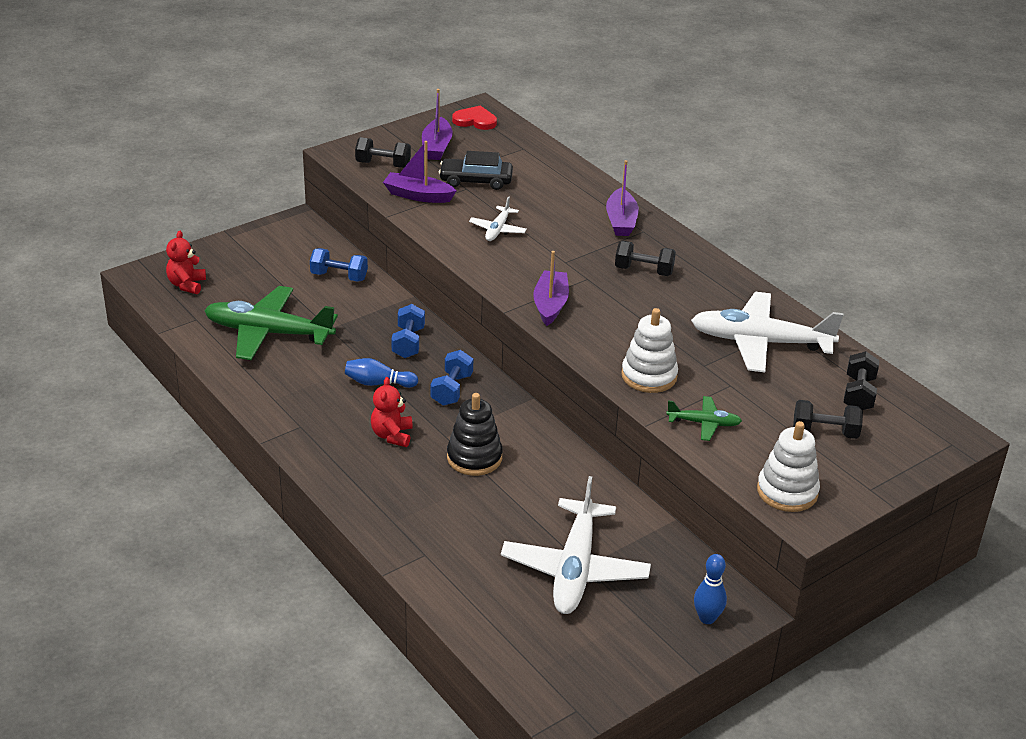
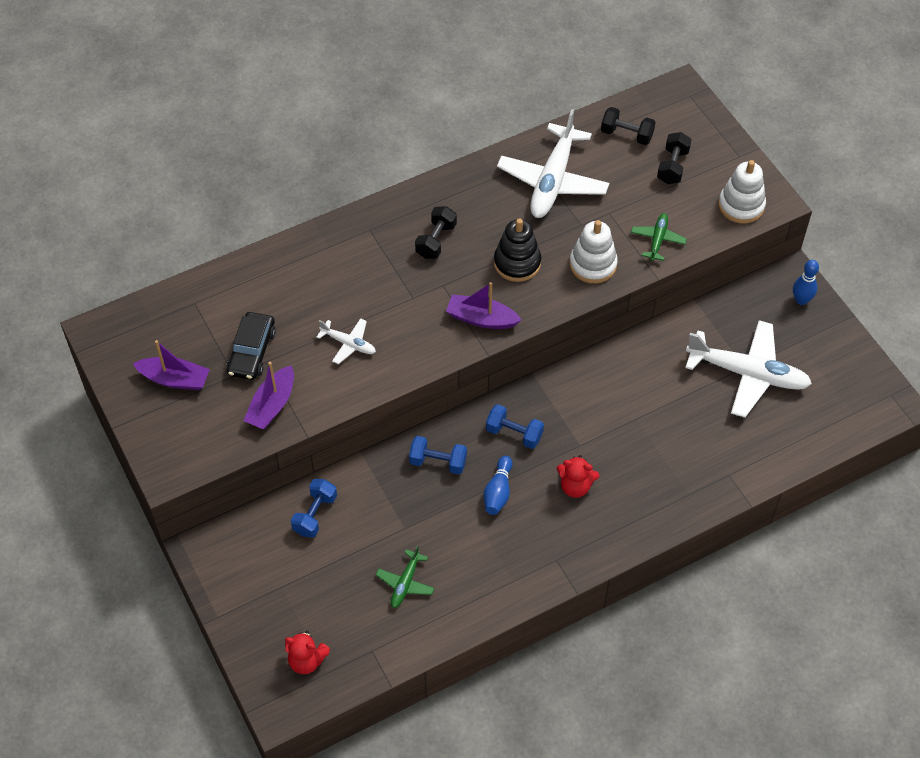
camera: 80 degrees left, 20 degrees up
(268, 333) = (405, 583): green plane -> green plane, size x0.48
(383, 164) = (202, 432): black dumbbell -> none
(474, 458) = (610, 426): black stacking toy -> black stacking toy (517, 263)
(475, 120) = (125, 338): red heart -> none
(621, 221) = (349, 243): purple boat -> none

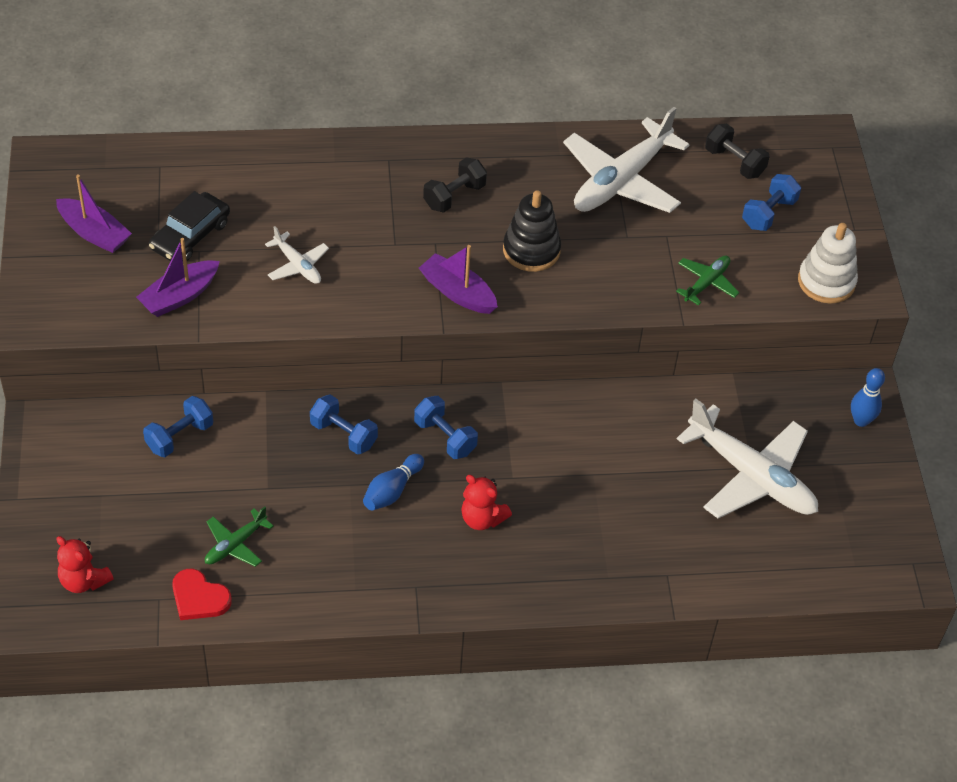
camera: 20 degrees right, 5 degrees down
(401, 636) = (199, 598): none -> red heart
(593, 265) = (616, 282): white stacking toy -> none
(672, 166) = (768, 213): black dumbbell -> blue dumbbell

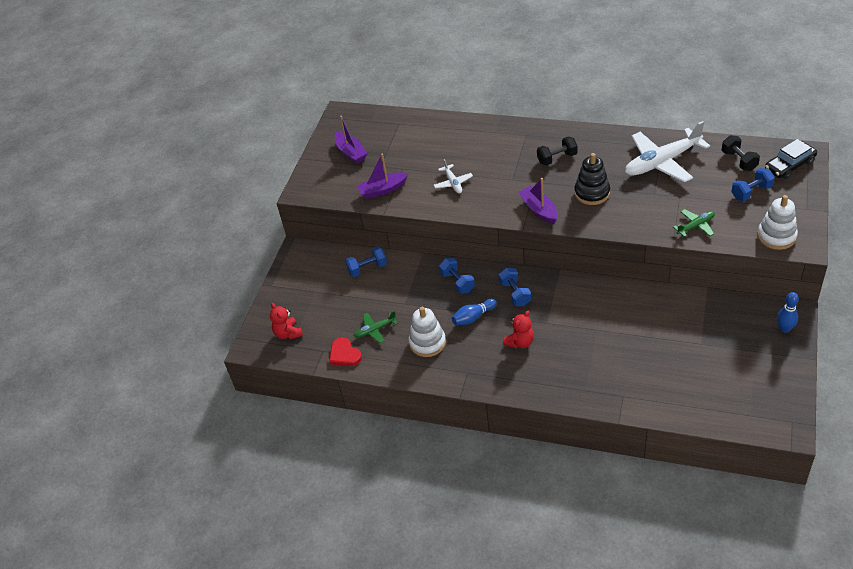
camera: 30 degrees right, 5 degrees down
(190, 235) = (401, 160): black car -> black car (789, 165)
(332, 549) = (427, 343): none -> white stacking toy
(482, 518) = (520, 342): red teddy bear -> red teddy bear turned 105 degrees counterclockwise
(751, 476) = (698, 349): white plane -> none

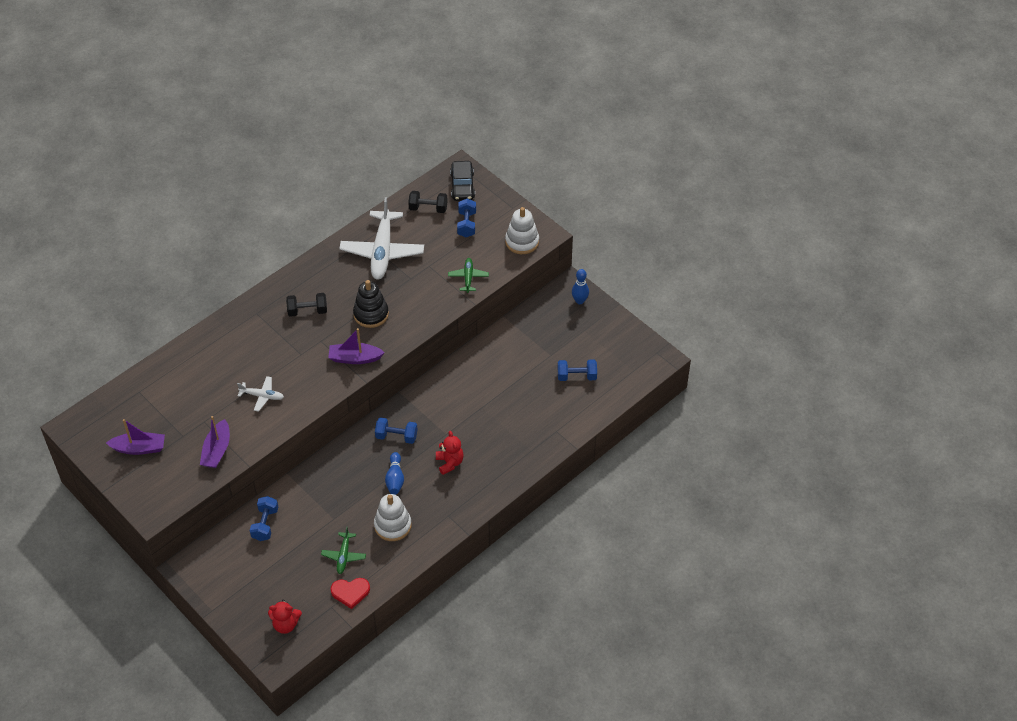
camera: 65 degrees left, 5 degrees up
(457, 282) = (346, 468): blue dumbbell -> blue dumbbell (576, 376)
(557, 158) = (307, 311): black dumbbell -> black dumbbell turned 75 degrees clockwise

